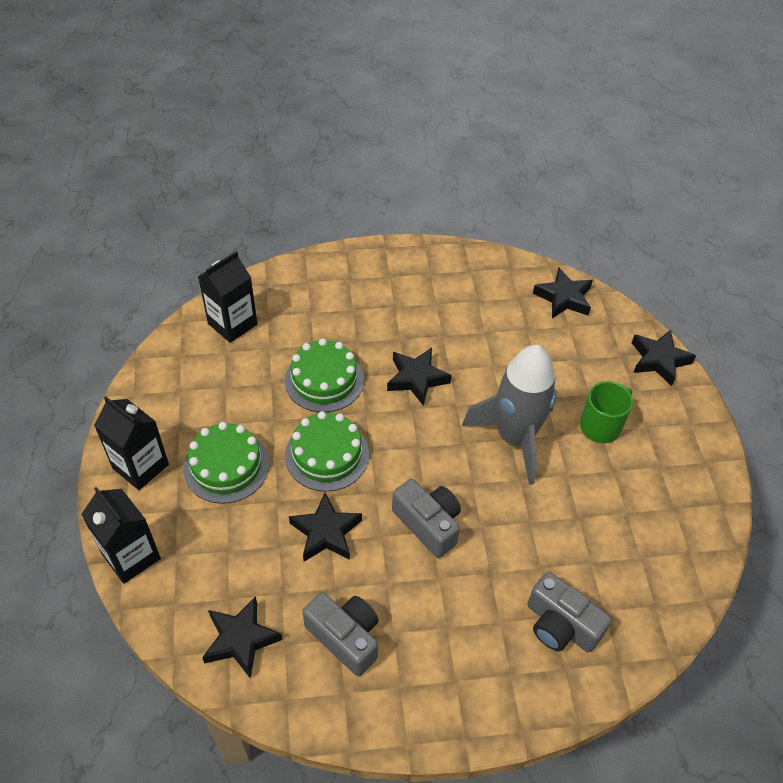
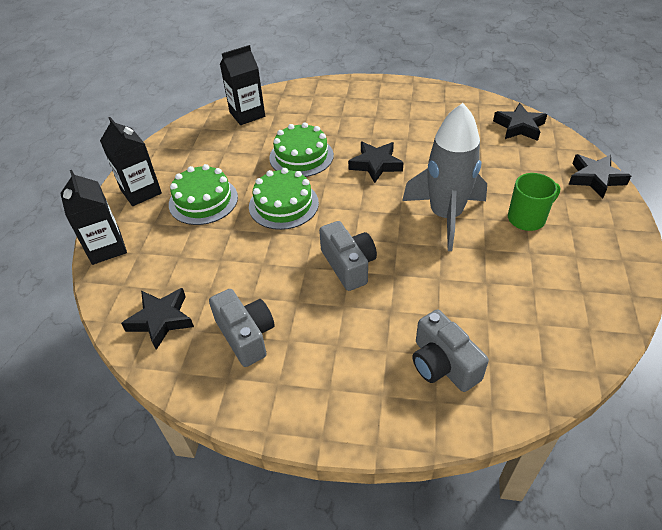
camera: 20 degrees right, 5 degrees down
(326, 532) = (261, 257): black star -> none

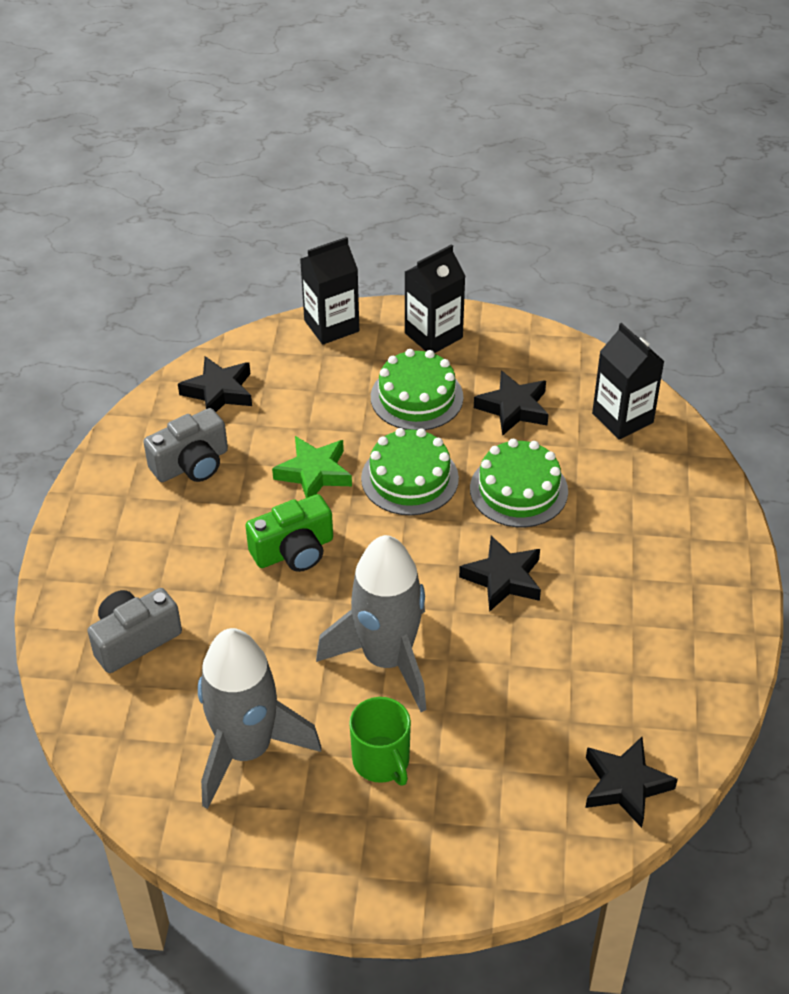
camera: 85 degrees right, 0 degrees up
(270, 255) = (314, 473): none -> green star
(348, 265) = (294, 550): grey camera -> green camera
(535, 286) = (246, 749): none -> grey rocket
(595, 178) = (481, 875): black star -> black star (513, 408)

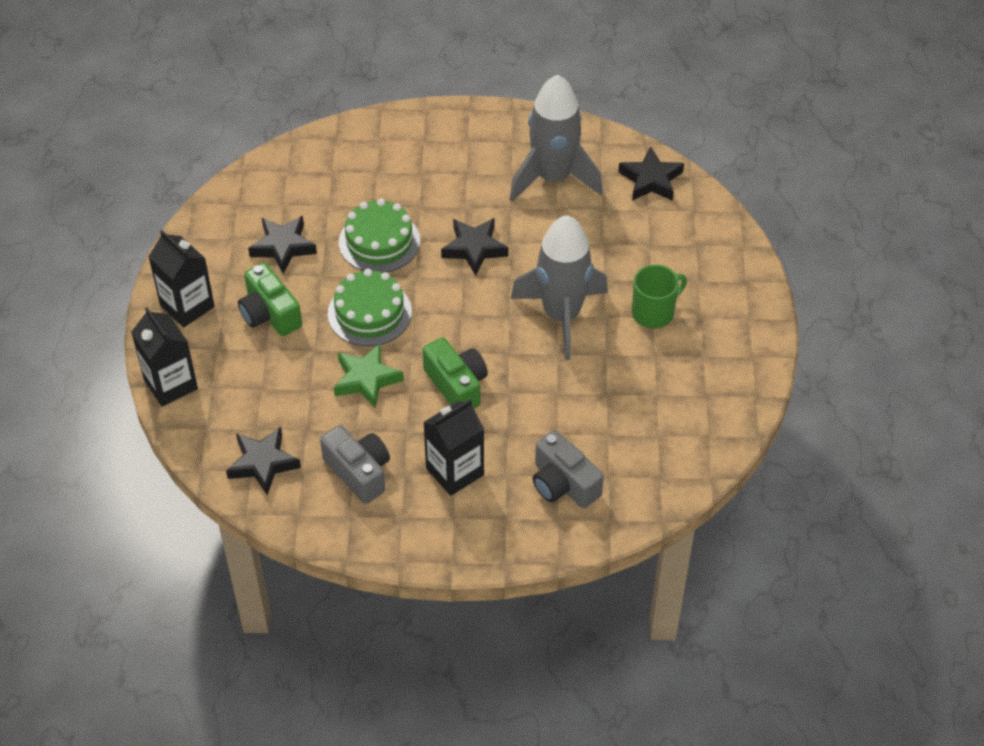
camera: 95 degrees left, 5 degrees up
(246, 749) = (657, 394): grey rocket -> grey rocket (553, 178)
(416, 397) = (270, 314): green cake -> green camera
(622, 418) = (294, 177): black carton -> black carton (455, 471)

